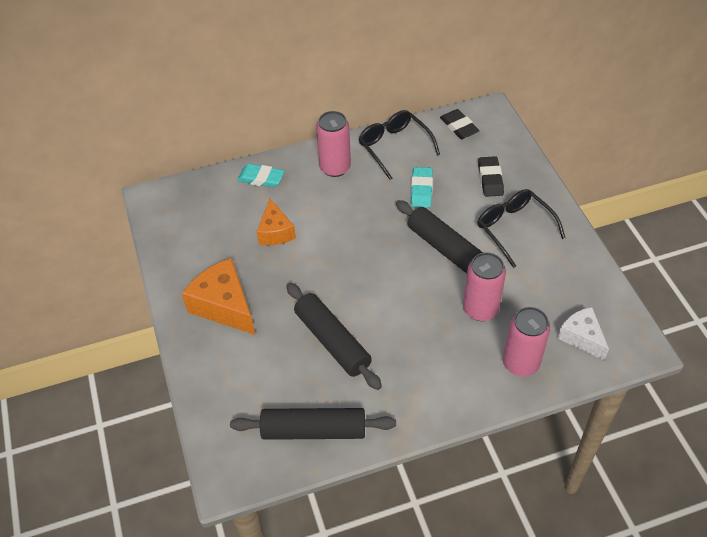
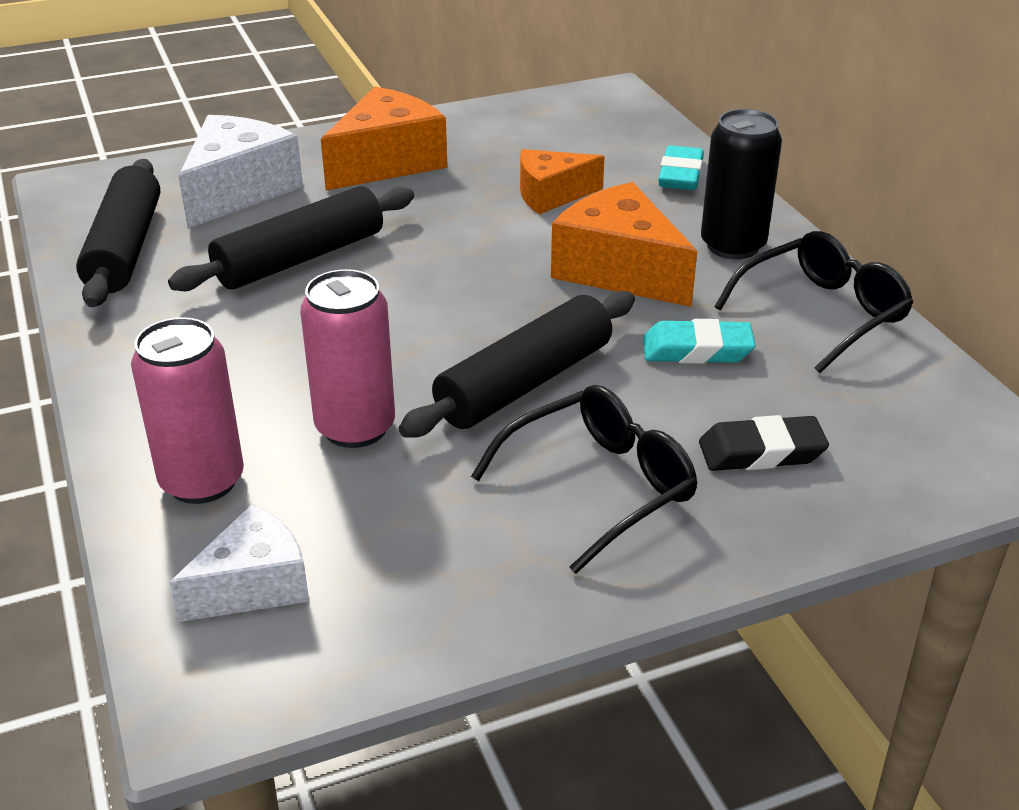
camera: 85 degrees right, 15 degrees down
(249, 379) = (238, 191): none -> white cheese
(335, 168) = (733, 245): pink can -> black can
(354, 210) = (619, 270): none -> orange cheese
(459, 127) = (932, 405): black eraser -> none

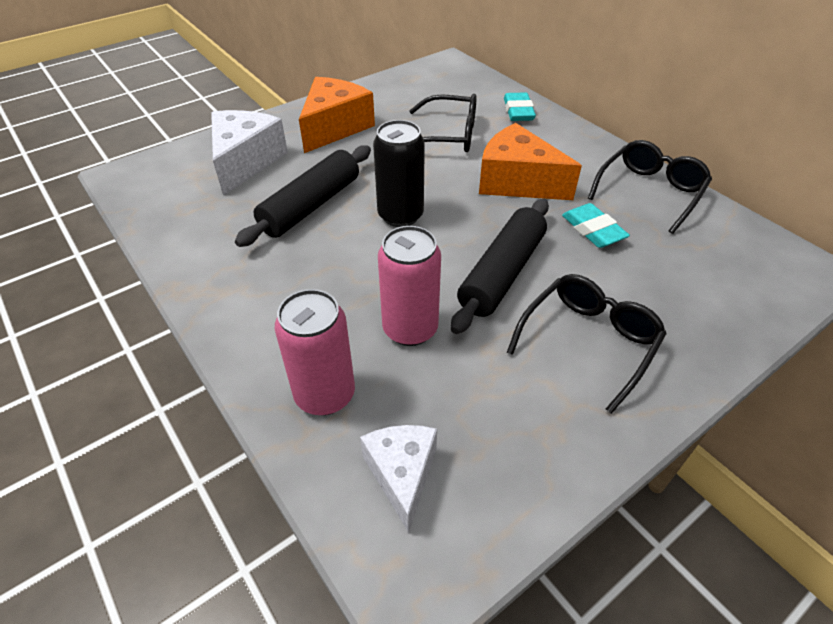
camera: 15 degrees left, 10 degrees up
(125, 248) = (185, 217): black rolling pin -> none
(253, 585) = (402, 474): white cheese -> white cheese turned 45 degrees counterclockwise
(551, 195) = (449, 136): orange cheese -> black glasses
(697, 350) = (593, 230): turquoise eraser -> turquoise eraser turned 75 degrees clockwise
(733, 245) = (574, 154): black can -> black can (400, 215)
(761, 452) = (670, 296): black eraser -> none

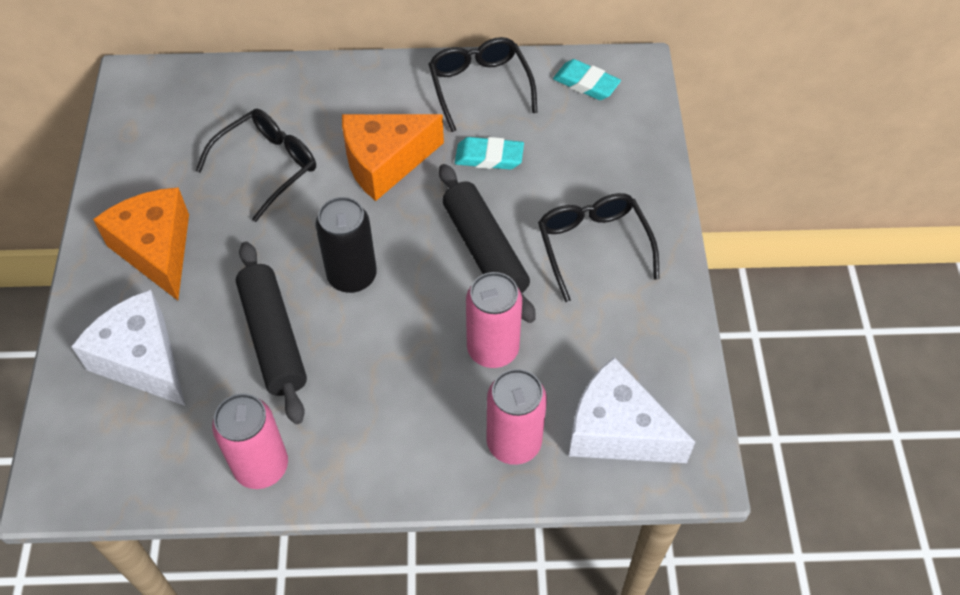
camera: 55 degrees left, 10 degrees up
(196, 253) = (261, 466): none -> pink can
(402, 474) = (617, 430): white cheese -> white cheese, size x1.56
(518, 111) = (283, 87): turquoise eraser -> turquoise eraser (586, 84)

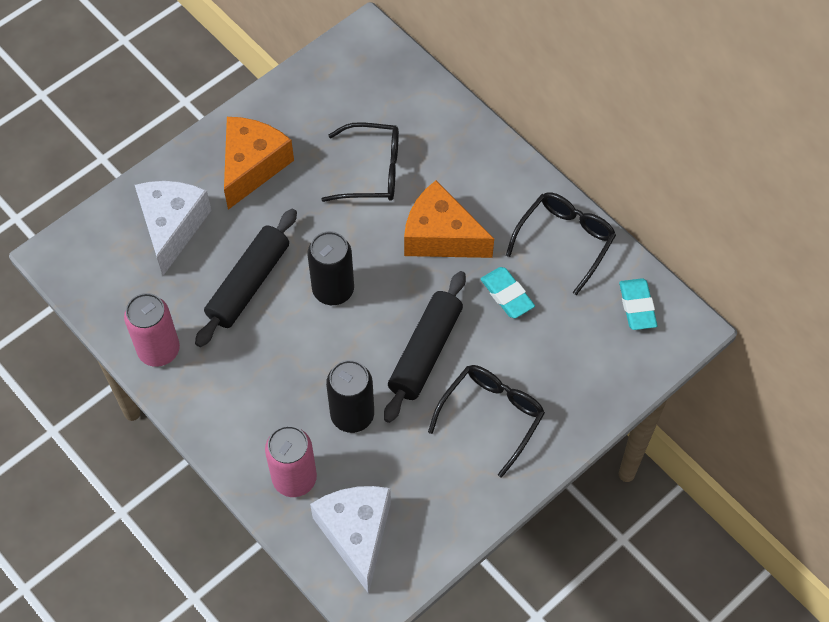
camera: 50 degrees right, 5 degrees up
(493, 349) = (352, 415): pink can -> black can

